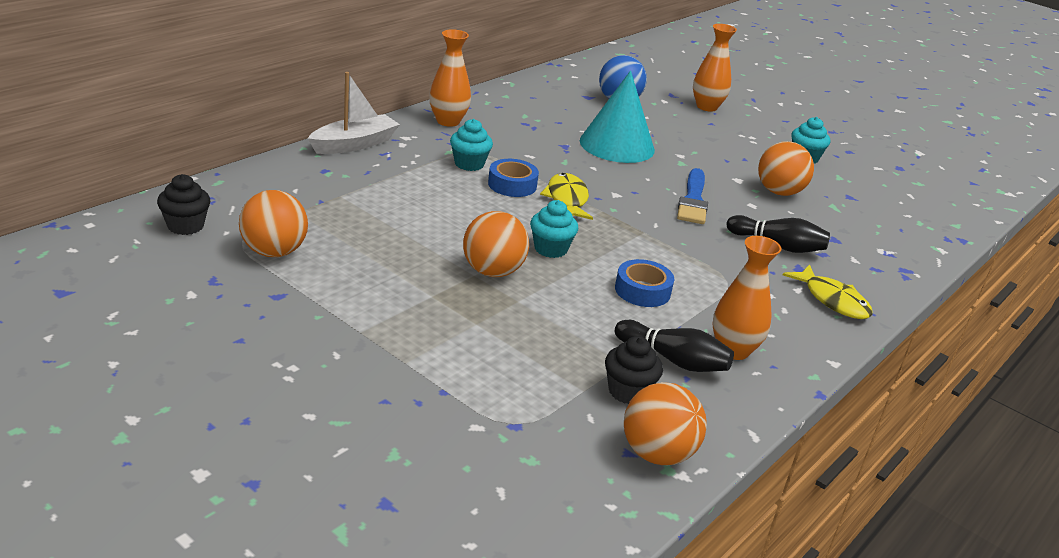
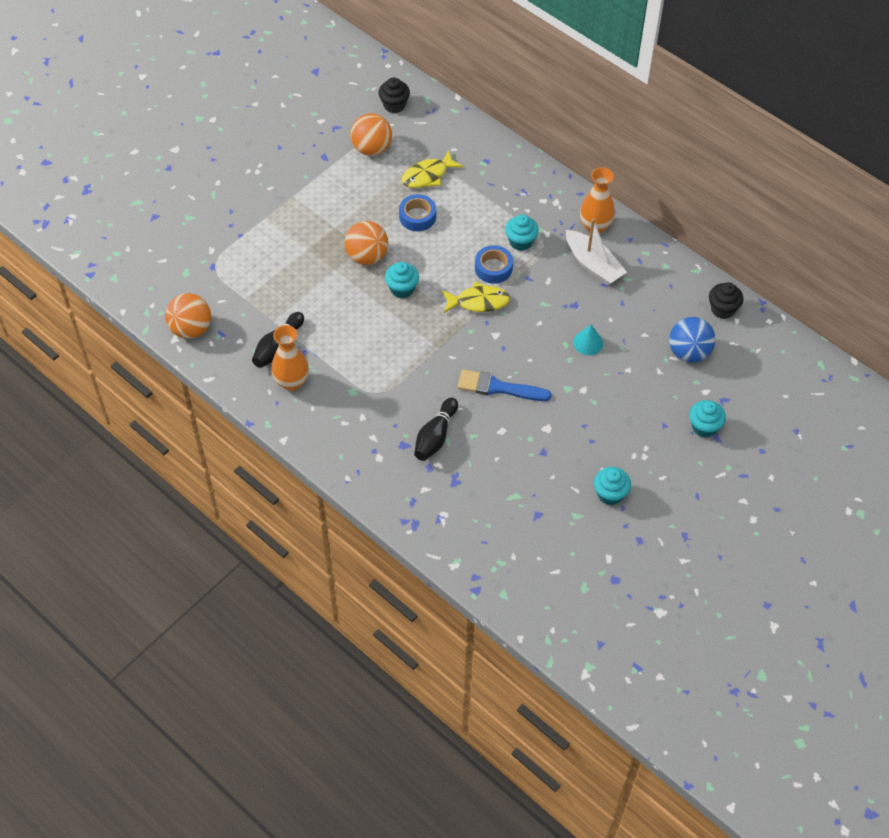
camera: 95 degrees right, 25 degrees up
(354, 144) = (533, 173): white boat -> white boat (593, 265)
(617, 145) = (588, 343): turquoise cone -> turquoise cone, size x0.45
(628, 391) = (245, 320): black cupcake -> black cupcake (722, 309)
(642, 291) = (356, 338): blue tape -> blue tape (417, 217)
(706, 107) = (704, 427): orange vase -> turquoise cupcake
(779, 192) = (531, 456): orange ball -> none
(832, 300) = (360, 457): yellow fish -> yellow fish (428, 175)

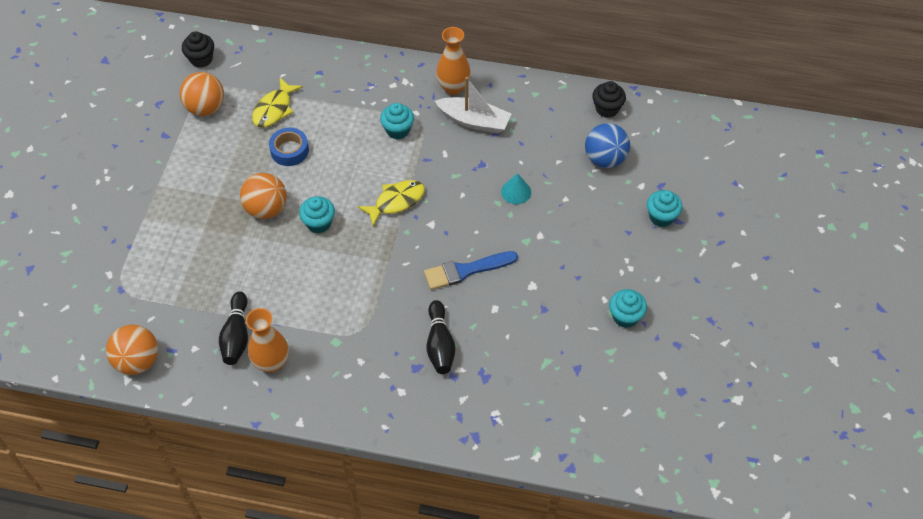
camera: 30 degrees left, 0 degrees up
(493, 268) = (389, 165): blue tape -> none

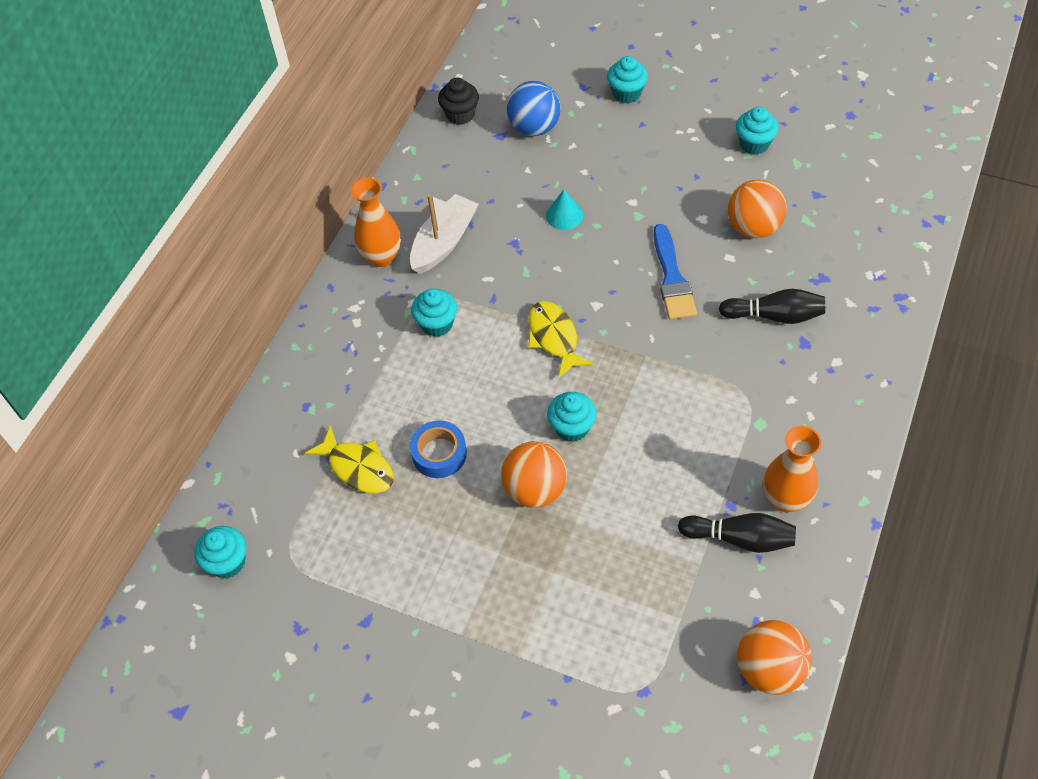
camera: 75 degrees left, 0 degrees up
(201, 59) = (227, 562): black cupcake -> turquoise cupcake
(205, 108) = (328, 560): orange ball -> orange ball (753, 227)

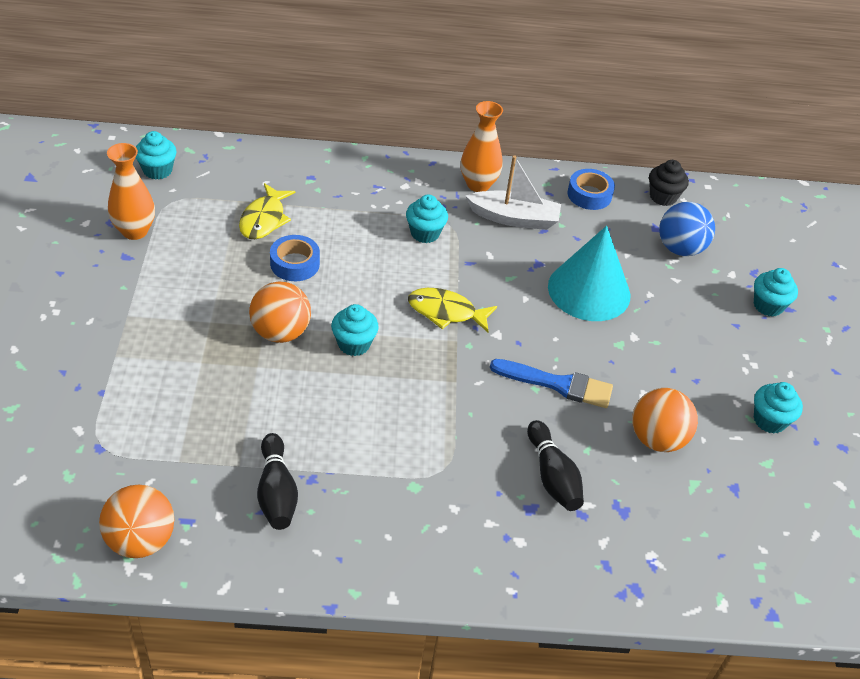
camera: 60 degrees right, 10 degrees down
(434, 170) = (589, 195): none -> blue tape
(554, 338) = (446, 312): yellow fish -> yellow fish turned 120 degrees counterclockwise
(564, 215) = (589, 290): turquoise cone -> turquoise cone, size x2.22
(672, 278) = (557, 384): blue brush -> blue brush turned 135 degrees counterclockwise
(785, 499) = (333, 522): orange vase -> orange vase (135, 231)

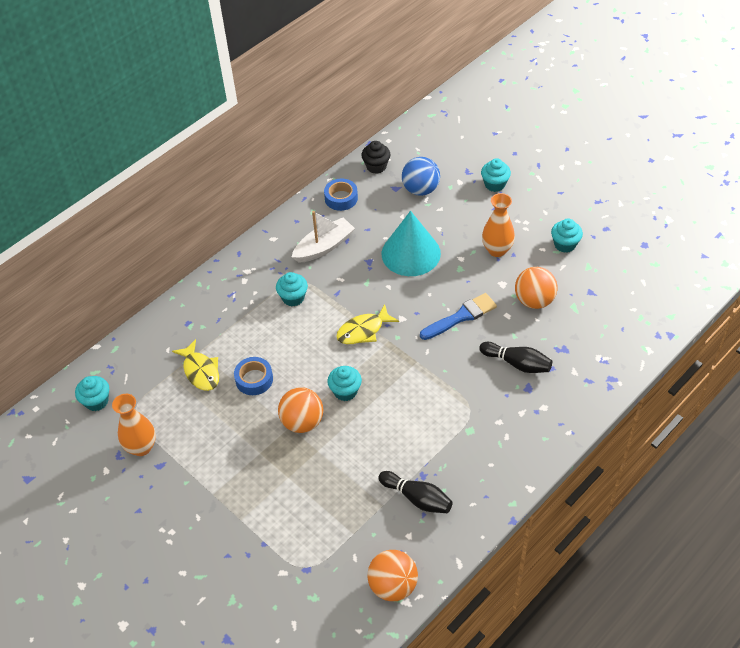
camera: 40 degrees left, 5 degrees up
(478, 184) = (280, 244): orange vase -> orange vase (497, 250)

